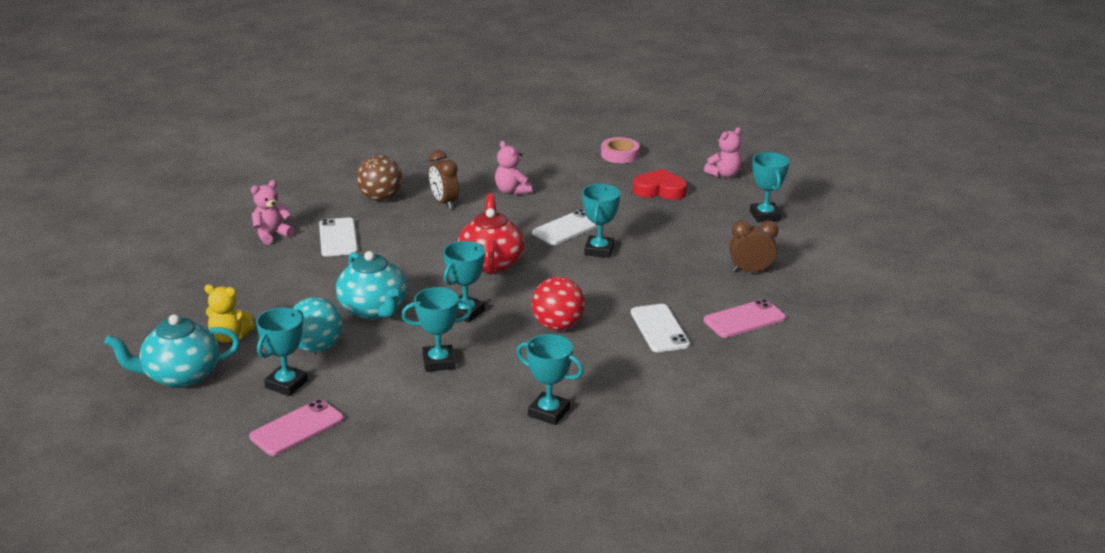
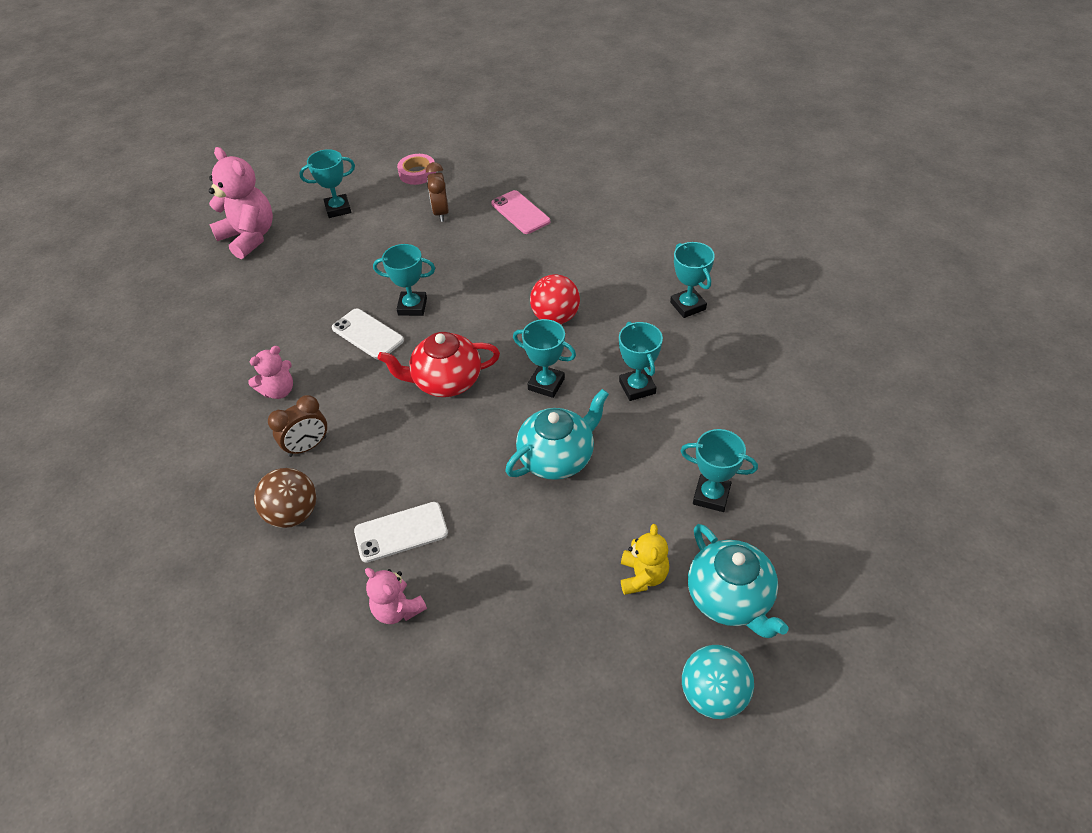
camera: 95 degrees left, 20 degrees up
(297, 428) = (776, 467): pink phone -> none
(317, 347) = (640, 488): turquoise ball -> turquoise ball (713, 694)
(548, 412) = (688, 306): turquoise trophy -> turquoise trophy turned 45 degrees counterclockwise
(620, 155) = (192, 314): pink tape -> pink tape (417, 173)
(659, 328) = (545, 257): white phone -> none
(660, 190) = (282, 277): red heart -> none
(724, 174) = (249, 237): pink teddy bear -> pink teddy bear, size x1.77

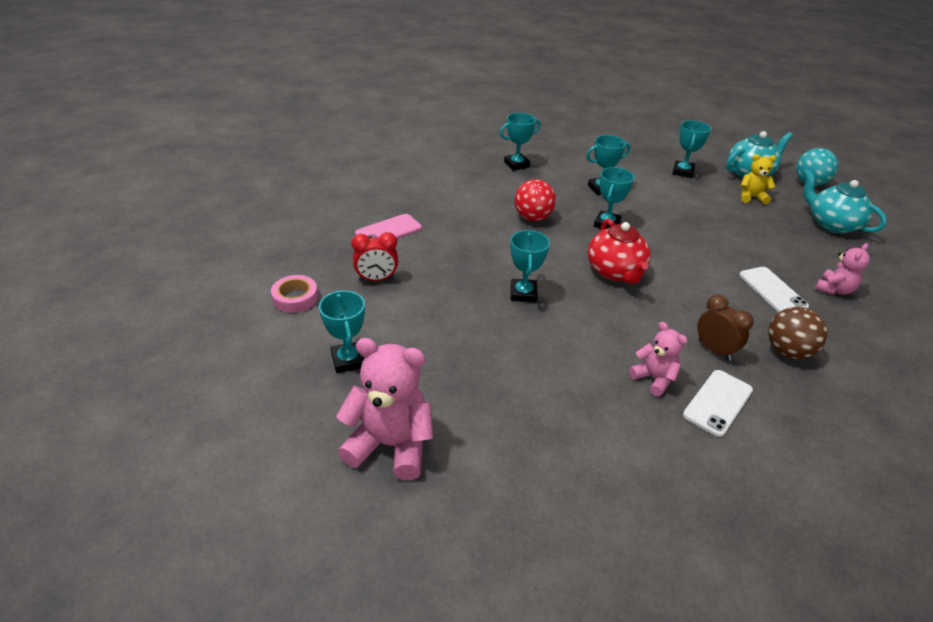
camera: 95 degrees left, 10 degrees down
(249, 237) = (390, 445): pink teddy bear -> pink teddy bear turned 60 degrees clockwise
(368, 334) = (564, 321): white phone -> white phone (717, 402)
(441, 213) = (376, 279): brown clock -> red clock
(557, 457) = (675, 222): turquoise teapot -> turquoise teapot (831, 224)

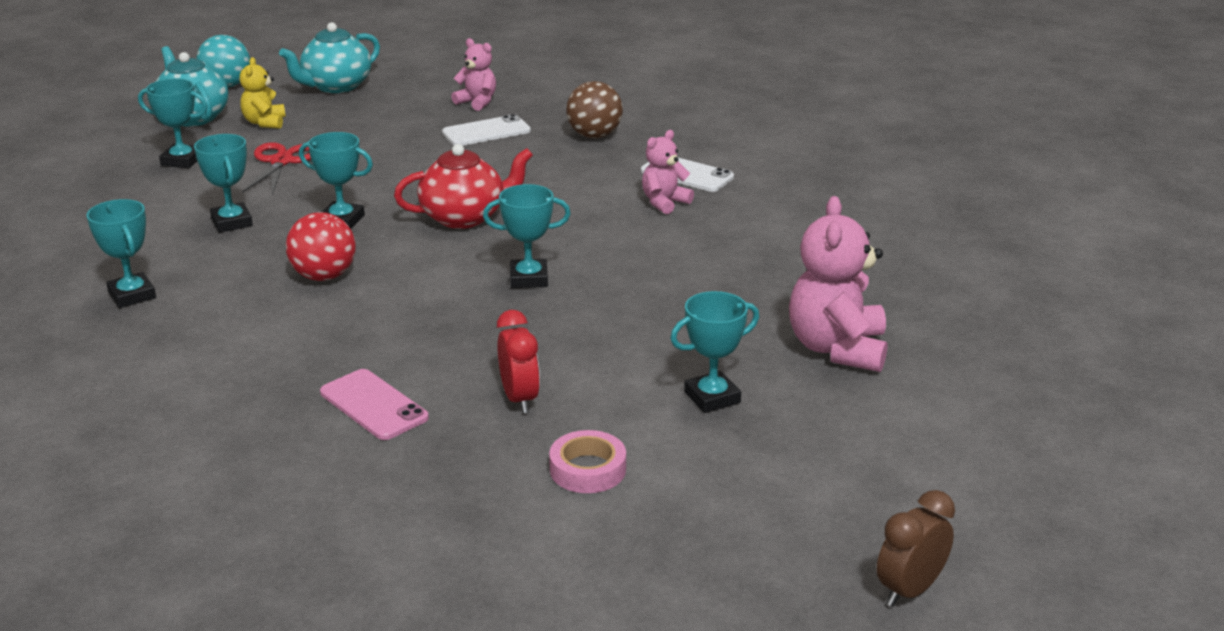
camera: 95 degrees left, 10 degrees down
(690, 203) = (281, 161): none -> red scissors
(714, 350) = (604, 170): brown clock -> brown clock (909, 590)

